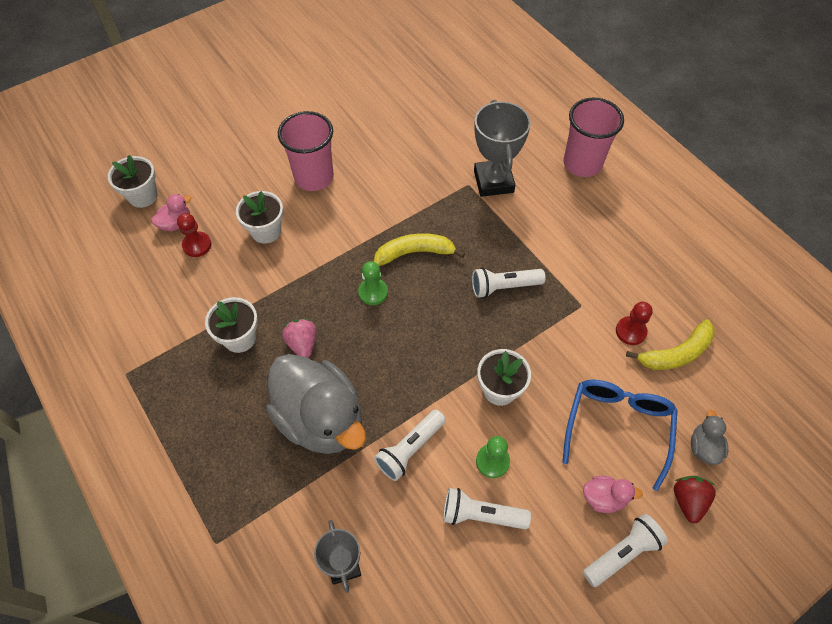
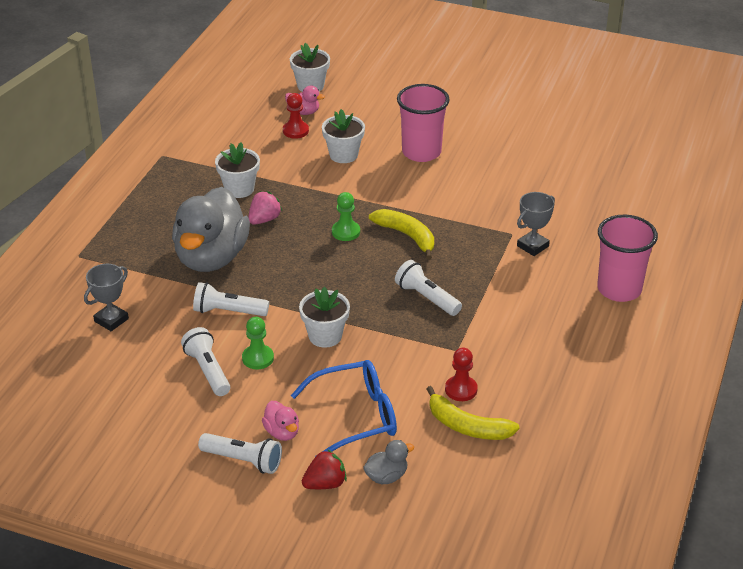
camera: 55 degrees right, 20 degrees down
(493, 181) = (532, 246): grey trophy -> grey trophy, size x0.62

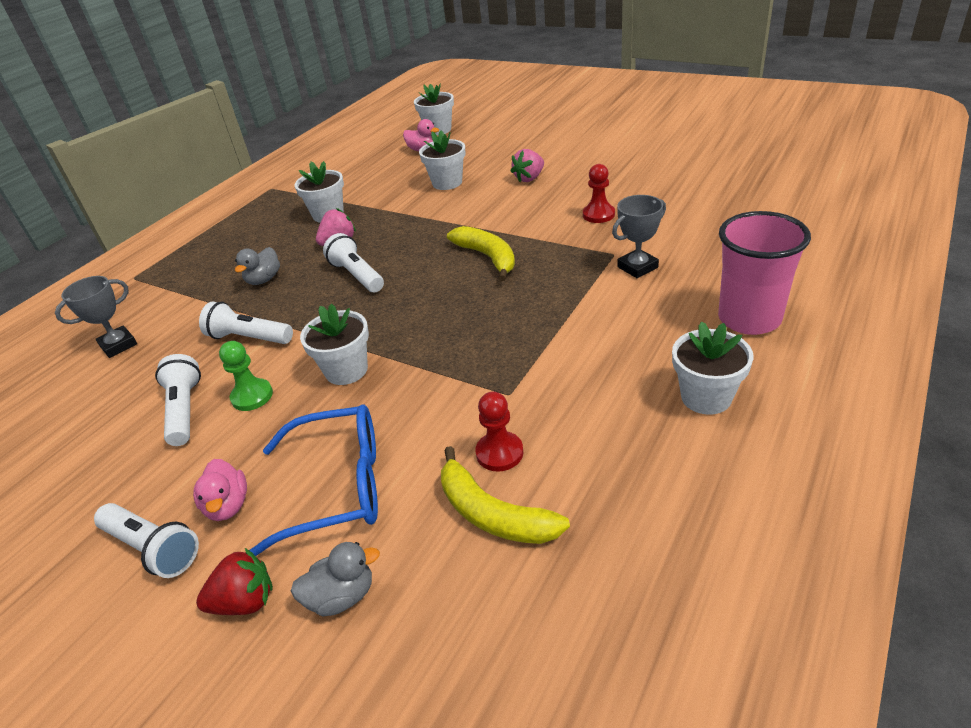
camera: 15 degrees right, 0 degrees up
(211, 257) = (264, 279): grey duck -> grey duck, size x0.41
(295, 131) = (408, 164): red pawn -> red pawn (598, 215)
(346, 232) = (420, 253): green pawn -> none
(421, 152) = (529, 178): pink cup -> pink strawberry
(426, 298) = (489, 326): white flashlight -> white flashlight (357, 275)
(593, 347) = (706, 397): none -> white flower pot

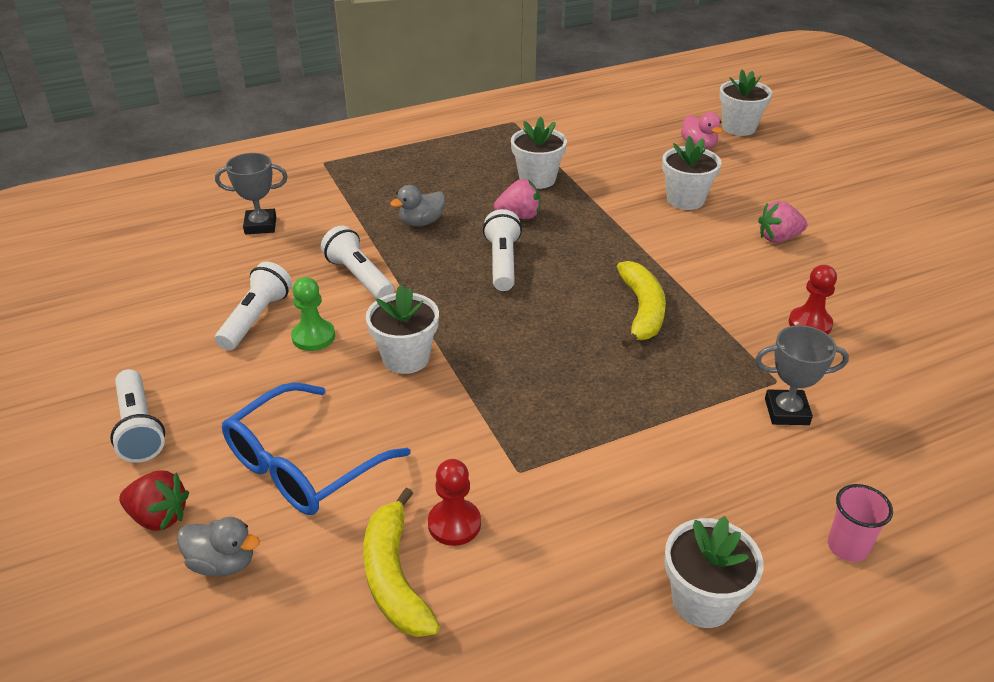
camera: 30 degrees right, 0 degrees up
(228, 505) = (214, 426): pink duck -> none
(338, 486) = (303, 465): blue glasses -> blue glasses turned 105 degrees clockwise
(749, 319) = (847, 547): pink cup -> pink cup, size x0.50

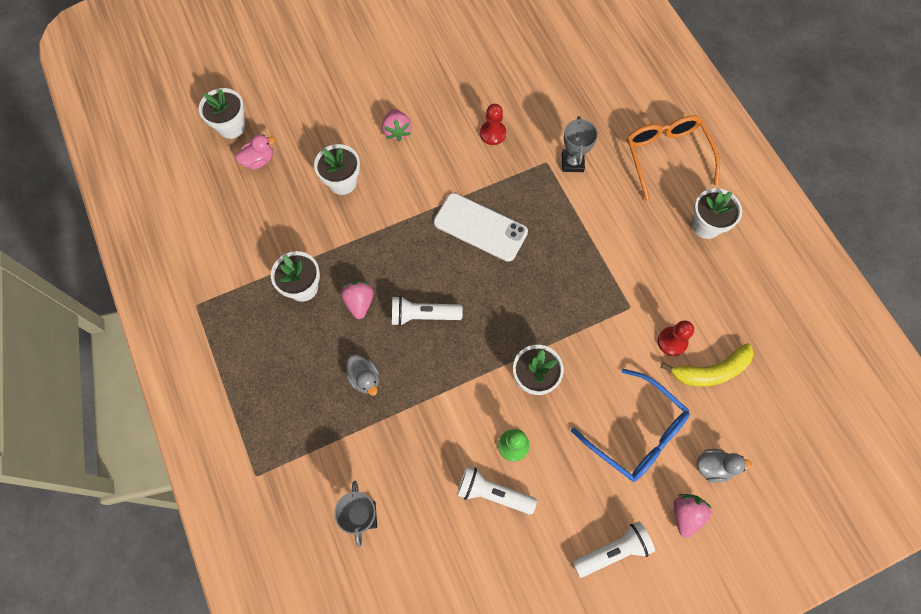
camera: 90 degrees left, 30 degrees up
(159, 517) = (685, 514): red strawberry -> pink strawberry
(223, 563) = (713, 467): grey duck -> grey duck turned 75 degrees clockwise
(359, 277) = (440, 421): white flashlight -> none
(642, 310) = (480, 227): yellow banana -> white phone
(847, 547) = (666, 156): pink cup -> orange glasses

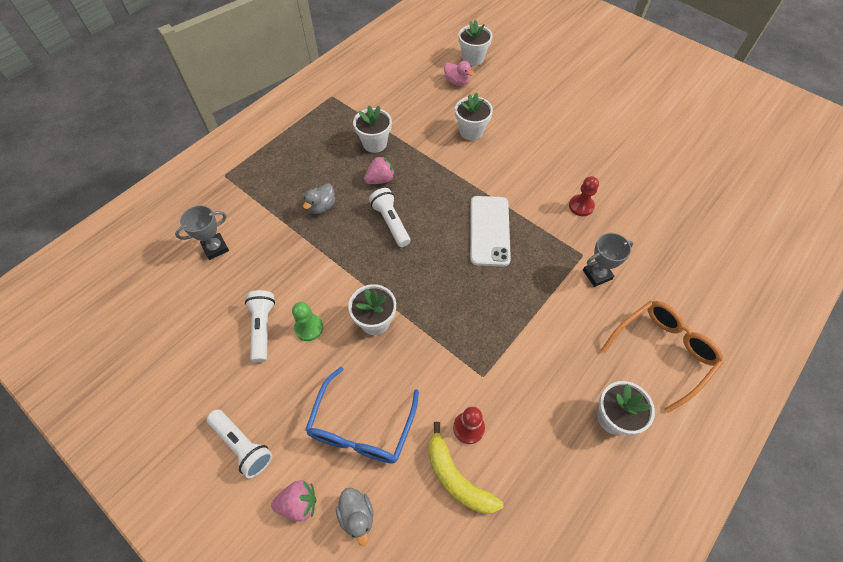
camera: 65 degrees right, 10 degrees down
(397, 131) = (536, 145): pink strawberry -> none

